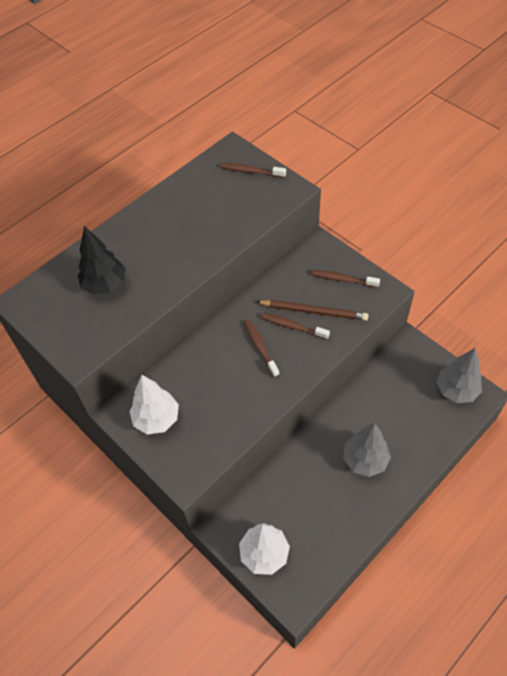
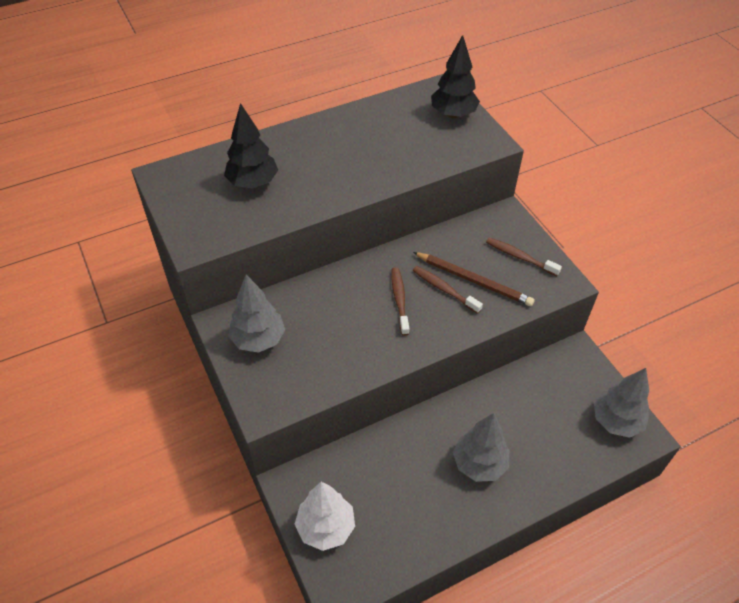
camera: 15 degrees right, 5 degrees down
(157, 419) = (258, 340): white tree -> grey tree
(251, 171) = (453, 114): brown toothbrush -> black tree

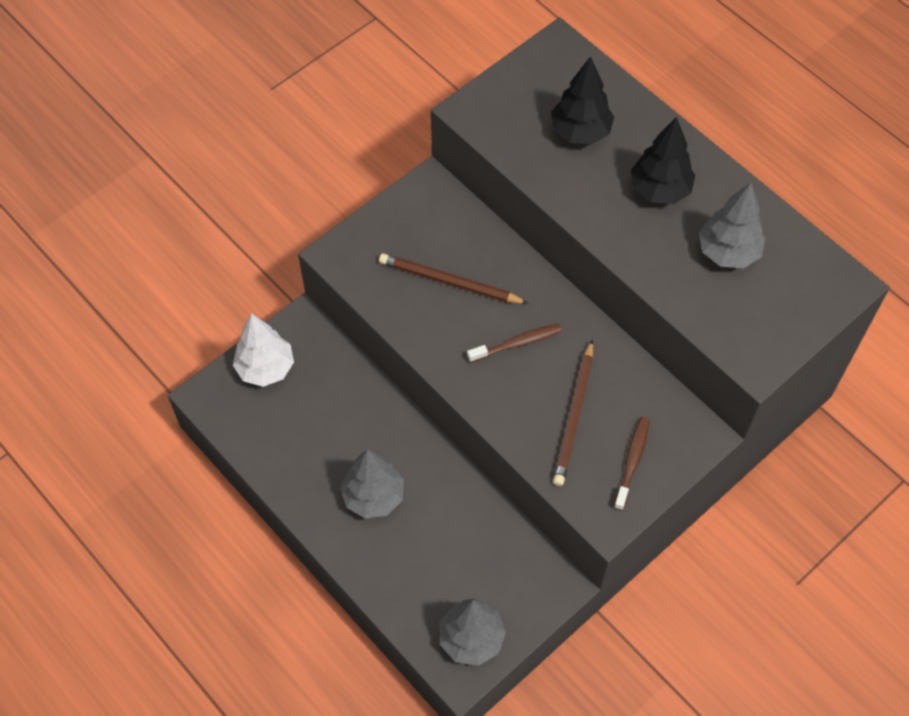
camera: 75 degrees right, 10 degrees up
(258, 340) = (419, 224): grey tree -> grey tree (728, 252)
(325, 331) = (449, 282): none -> brown pencil
(444, 289) = (549, 386): brown toothbrush -> none
(453, 114) = (795, 308): black tree -> black tree (659, 190)

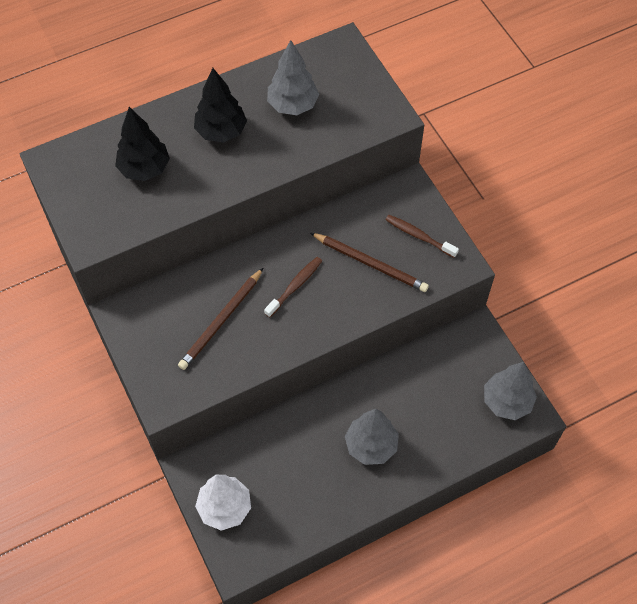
camera: 75 degrees left, 0 degrees up
(517, 343) = (295, 286): brown toothbrush -> brown toothbrush turned 45 degrees clockwise

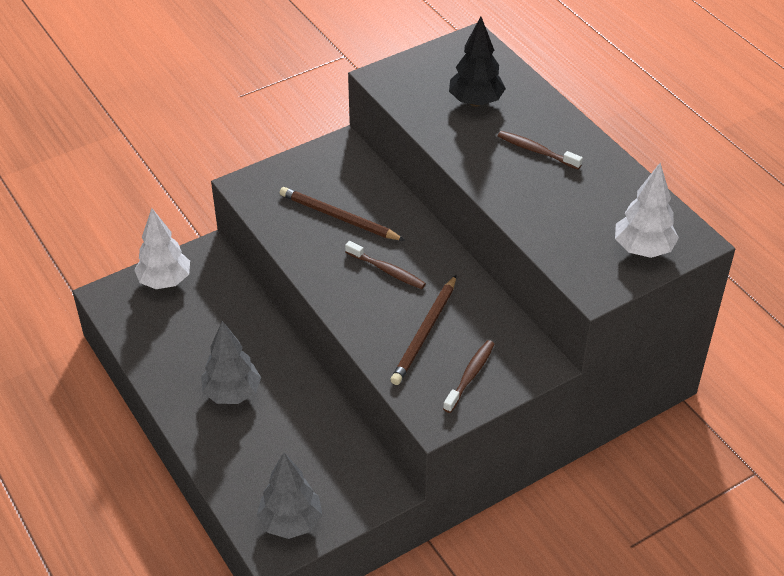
camera: 85 degrees right, 15 degrees down
(221, 131) = (536, 151): black tree -> brown toothbrush
(293, 105) = (587, 203): grey tree -> none
(350, 78) = (642, 249): none -> white tree

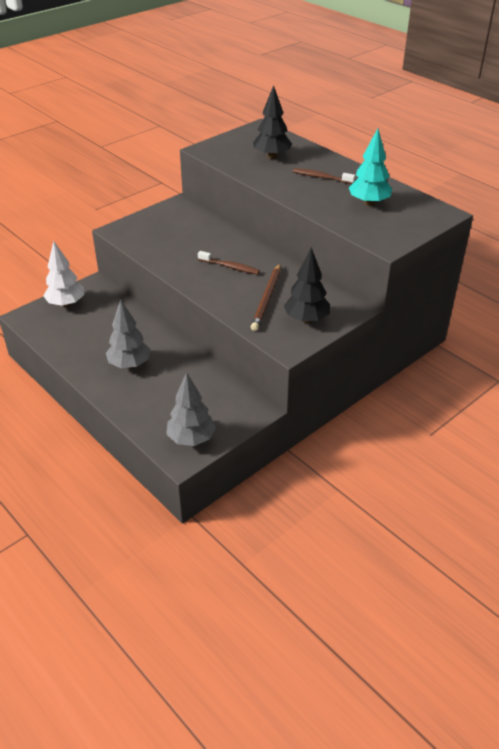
camera: 10 degrees left, 5 degrees down
(338, 217) = (188, 241): brown pencil -> none
(470, 375) = (306, 320): brown toothbrush -> black tree
(590, 208) = (368, 203): none -> turquoise tree
(642, 249) = (412, 221): white tree -> none

